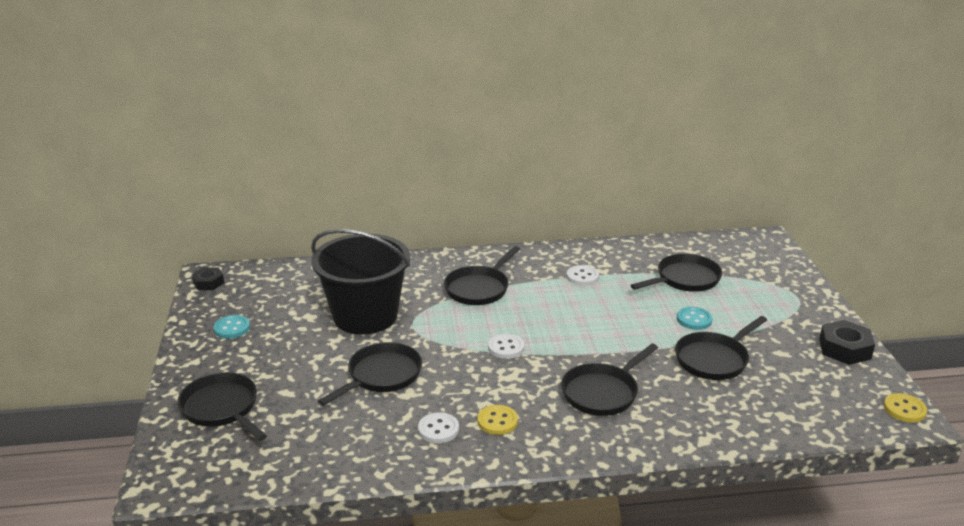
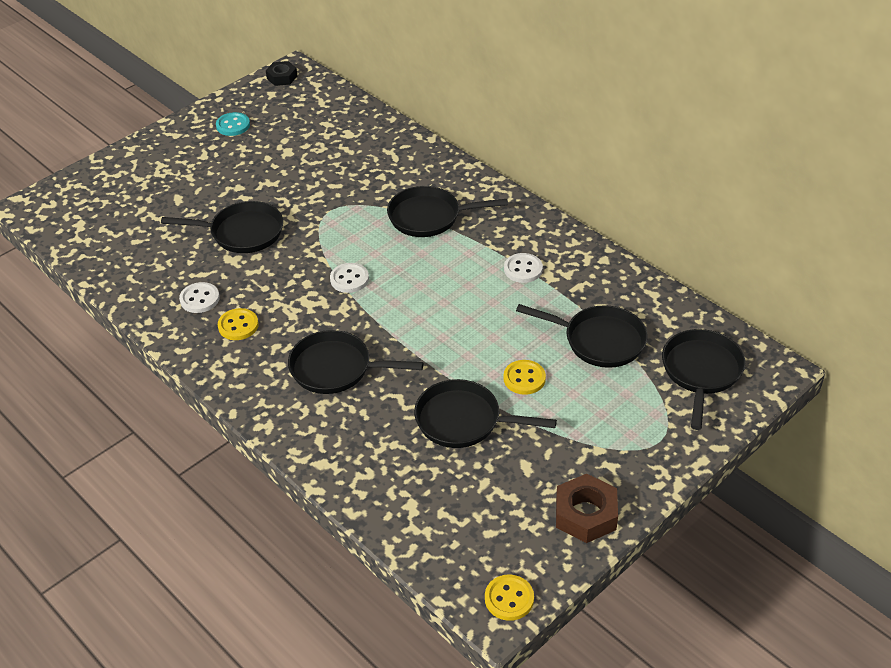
camera: 55 degrees right, 15 degrees up
(222, 408) = (132, 181): black pan -> black pan (701, 372)
(365, 316) = (317, 179): black bucket -> none
(694, 319) = (524, 378): turquoise button -> yellow button
(845, 349) = (586, 514): black nut -> brown nut

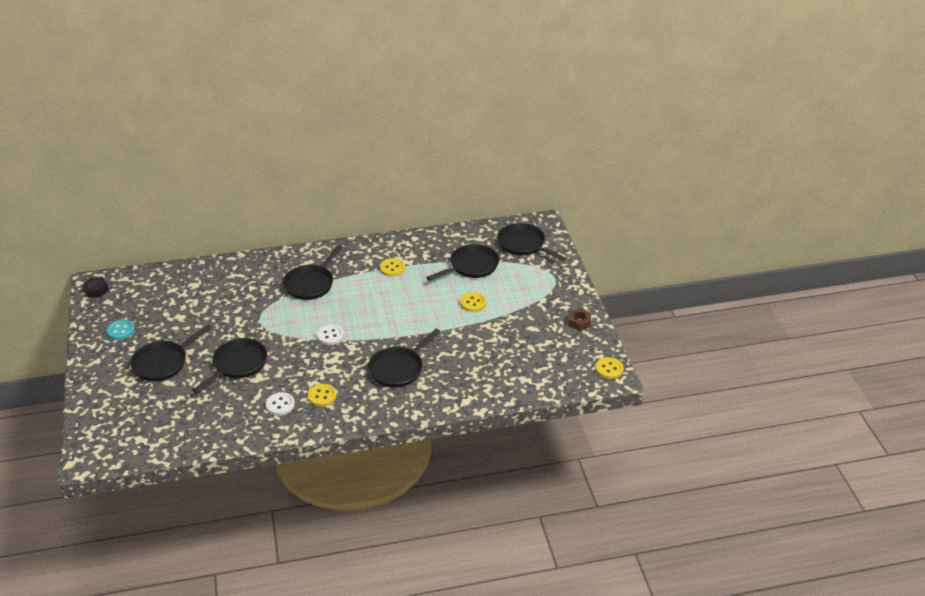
camera: 60 degrees left, 5 degrees down
(463, 420) = (482, 336): black pan -> black pan (163, 363)
(523, 269) = (392, 268): white button -> yellow button
(586, 514) = (579, 322): brown nut -> brown nut, size x0.65

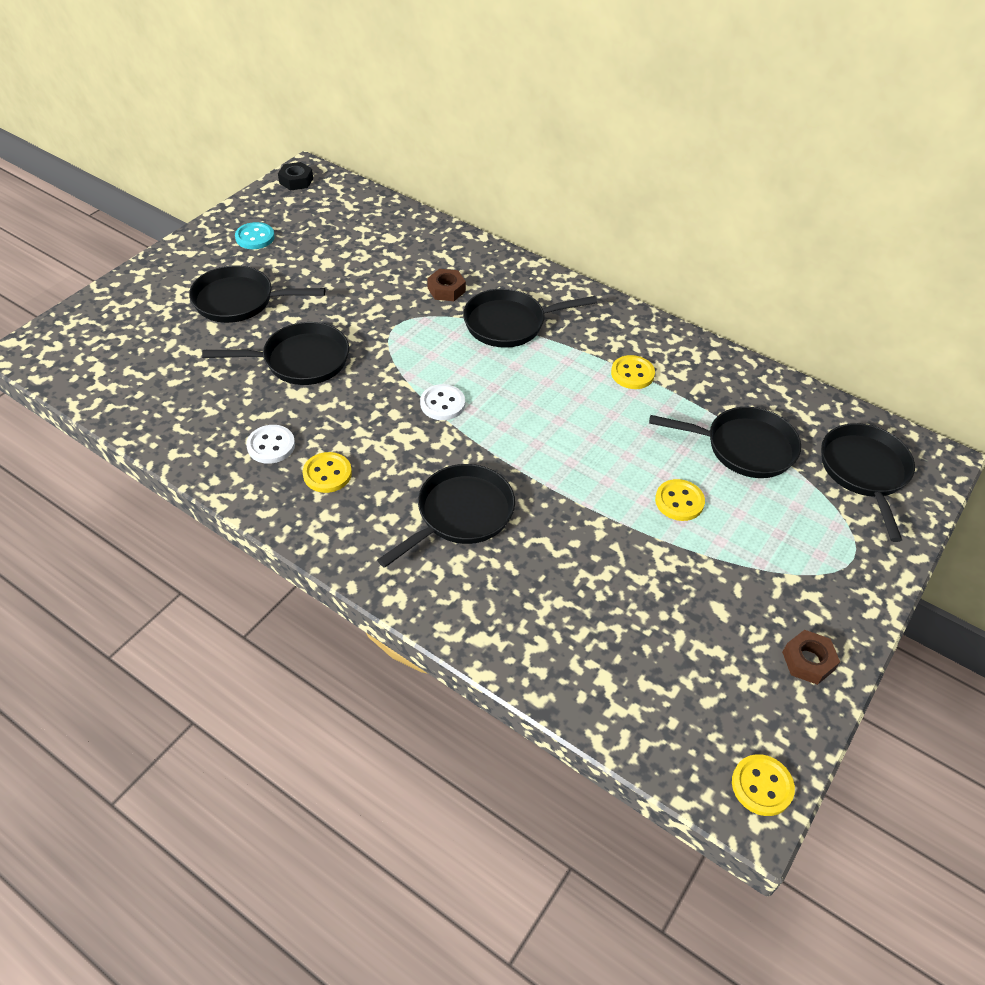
camera: 45 degrees right, 10 degrees up
(259, 289) = (446, 290): none -> brown nut
(398, 369) = (460, 514): black pan -> black pan turned 135 degrees clockwise

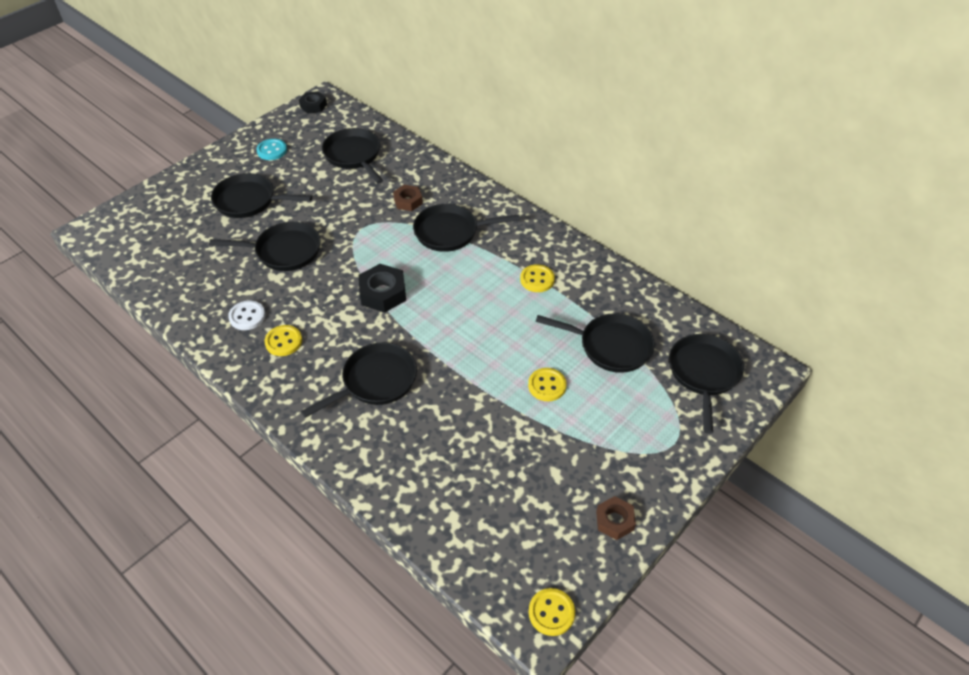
camera: 10 degrees right, 0 degrees up
(363, 238) = (354, 156): none -> black pan
(442, 404) = (383, 293): white button -> black nut

